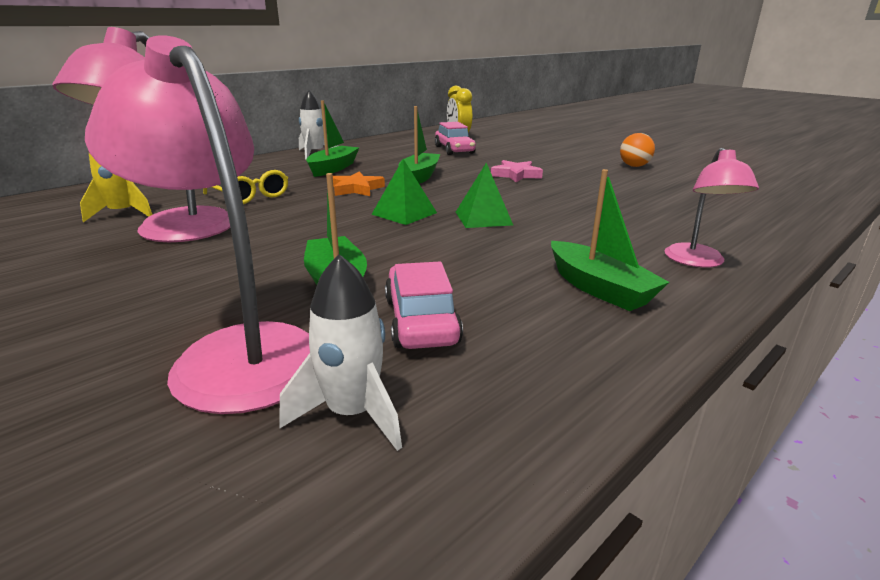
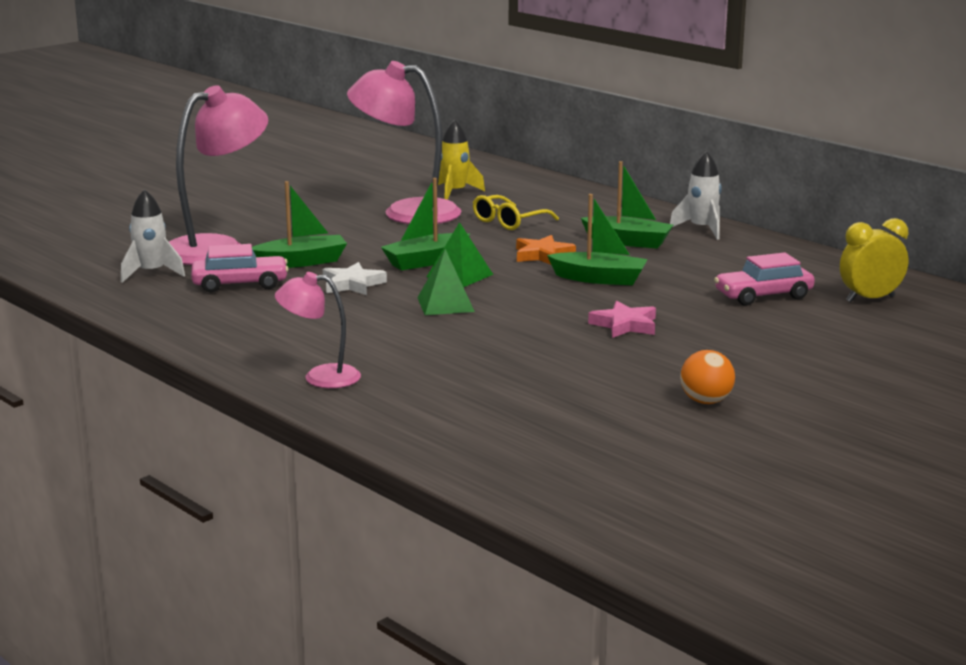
camera: 90 degrees right, 5 degrees down
(426, 254) = (352, 284): none -> white star
(599, 288) = (274, 334): green boat -> green boat (426, 261)

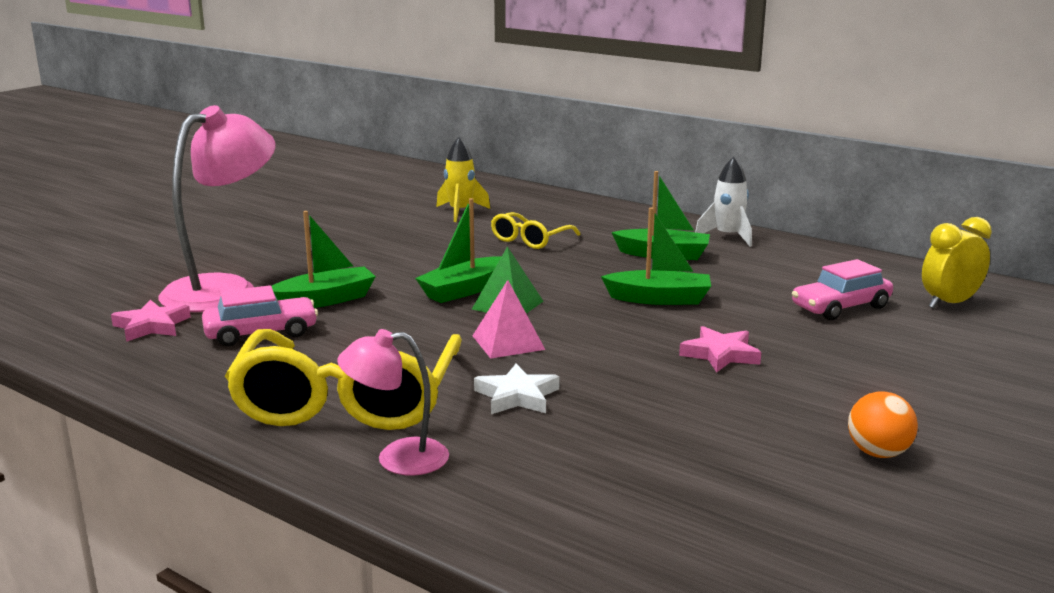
camera: 10 degrees left, 0 degrees up
(151, 273) = (152, 326): white rocket -> pink star
(295, 337) = (348, 401): none -> yellow glasses
(352, 284) = (392, 324): white star -> white star (517, 396)
(406, 212) = (419, 235): pink lamp -> none
(445, 304) = (508, 342): green pyramid -> pink pyramid
(543, 255) = (584, 275): orange star -> none

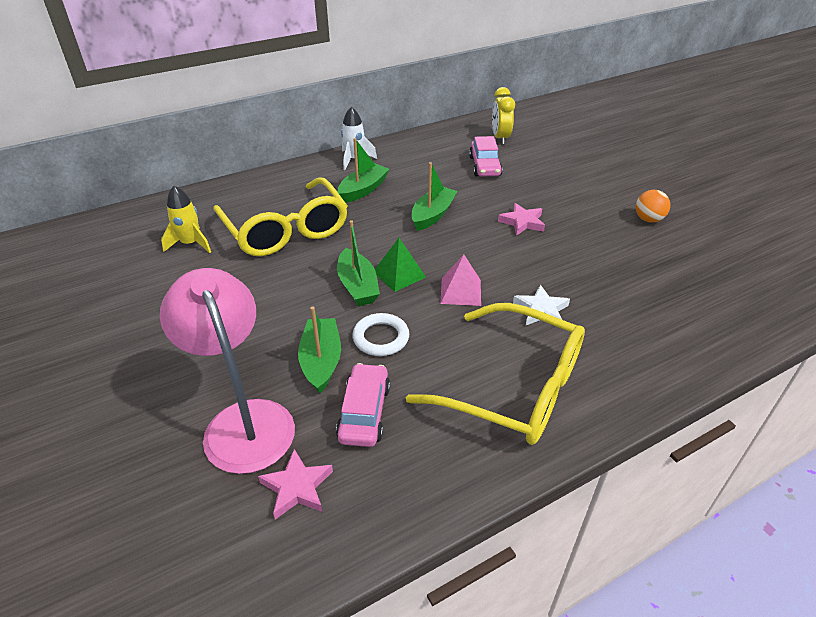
camera: 65 degrees left, 20 degrees up
(382, 318) = (381, 338): none -> white ring
(397, 458) = (605, 382): pink lamp -> none
(530, 240) = (286, 230): yellow glasses -> yellow glasses, size x2.02

